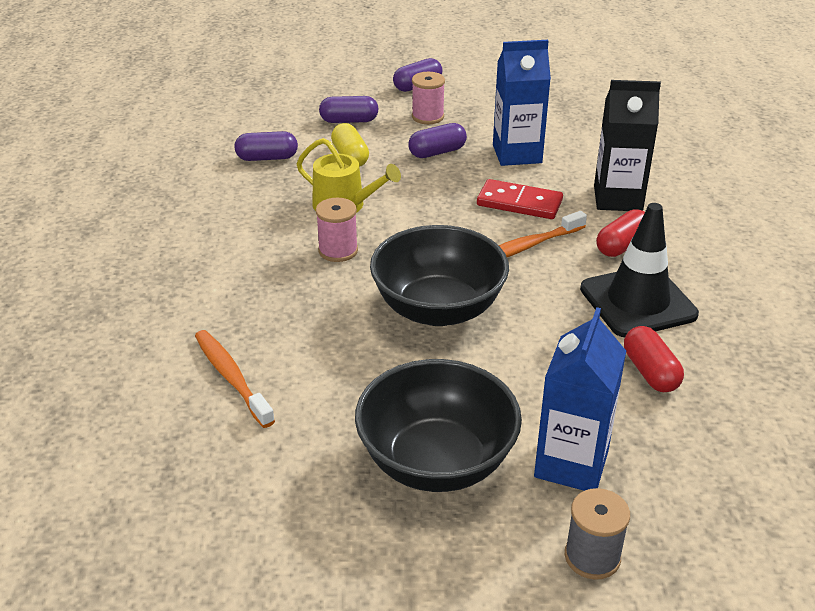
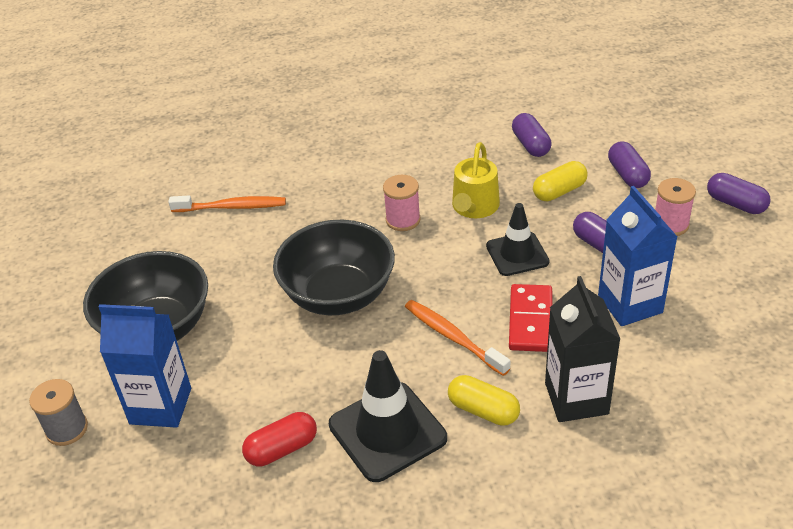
camera: 80 degrees right, 5 degrees up
(231, 377) = (232, 207): orange toothbrush -> orange toothbrush turned 45 degrees clockwise
(427, 194) = (517, 254): none -> black traffic cone
(622, 245) = (483, 410): red capsule -> yellow capsule

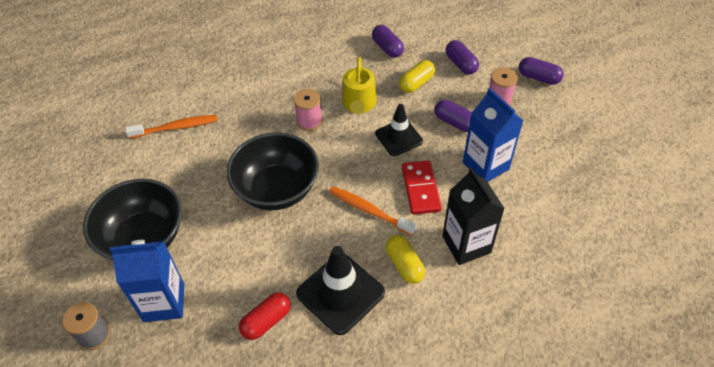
camera: 15 degrees left, 10 degrees up
(483, 410) = (404, 265): yellow capsule -> yellow capsule turned 45 degrees clockwise

